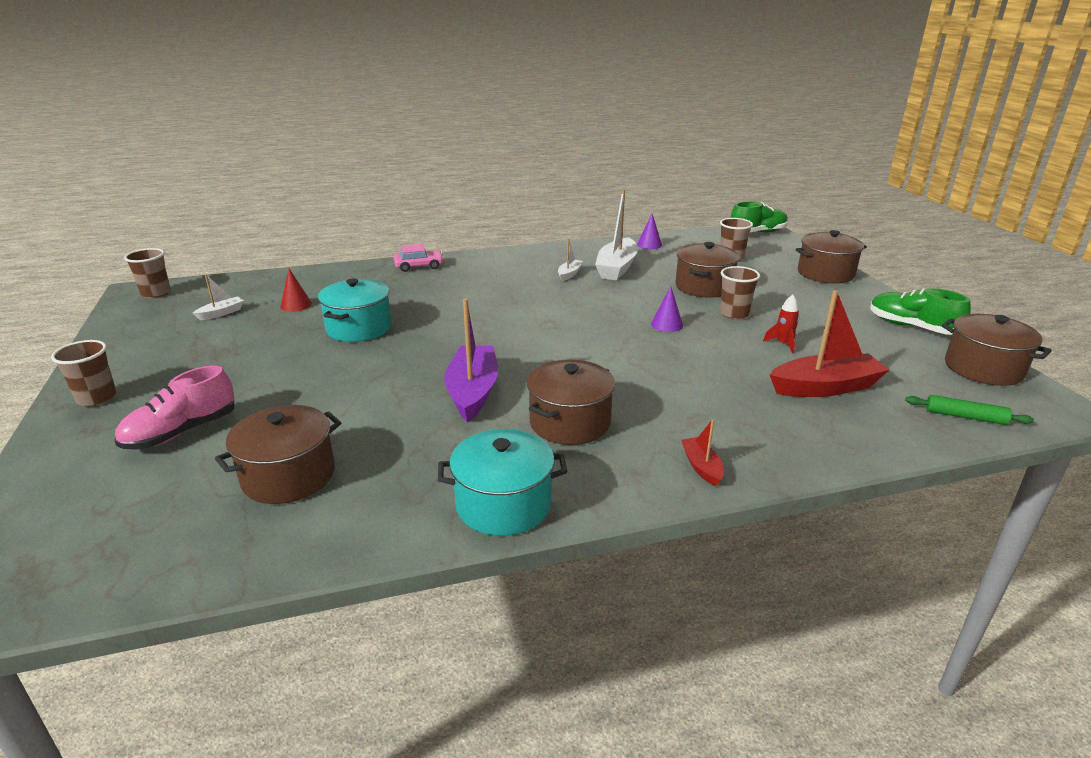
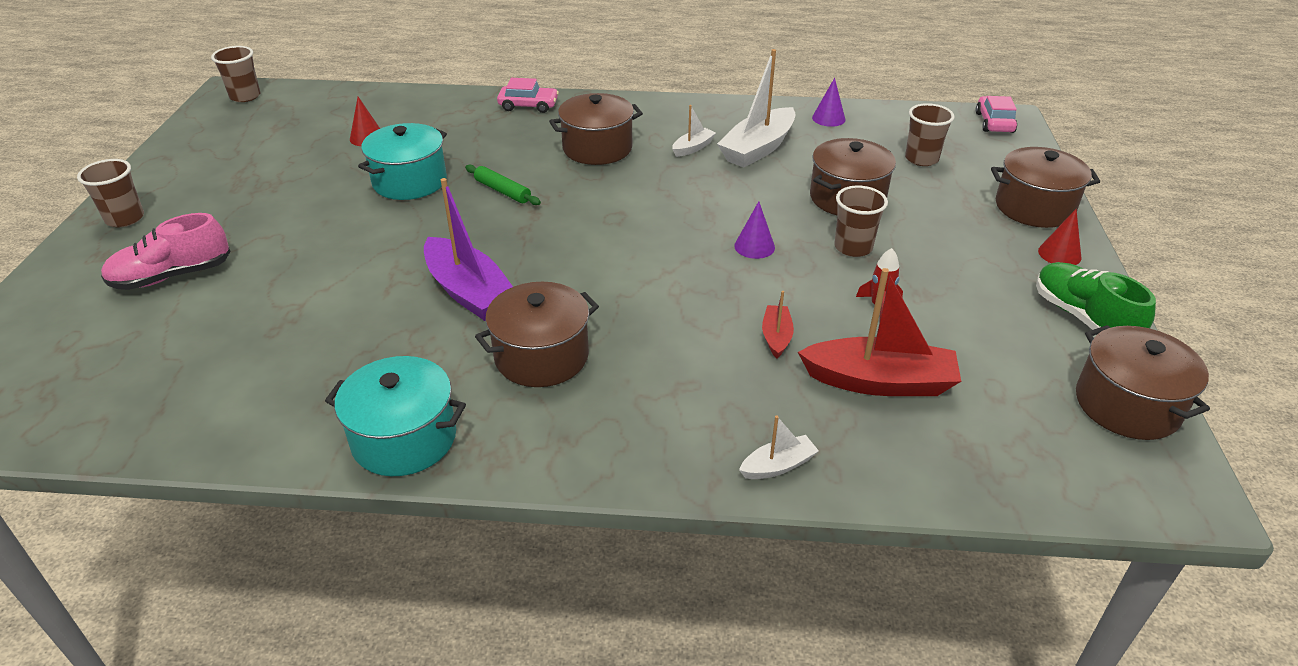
camera: 20 degrees right, 10 degrees up
(221, 313) = (290, 135): white boat -> white boat (778, 466)
(288, 476) = (233, 351): brown pot -> brown pot (597, 148)
(472, 392) = (469, 292): purple boat -> purple boat turned 120 degrees clockwise
(701, 467) = (641, 450): red boat -> red boat (776, 337)
(757, 233) = (994, 122): green shoe -> pink car
(864, 295) = (1059, 254): none -> red cone
(965, 416) = (1030, 469): green rolling pin -> green rolling pin (502, 191)

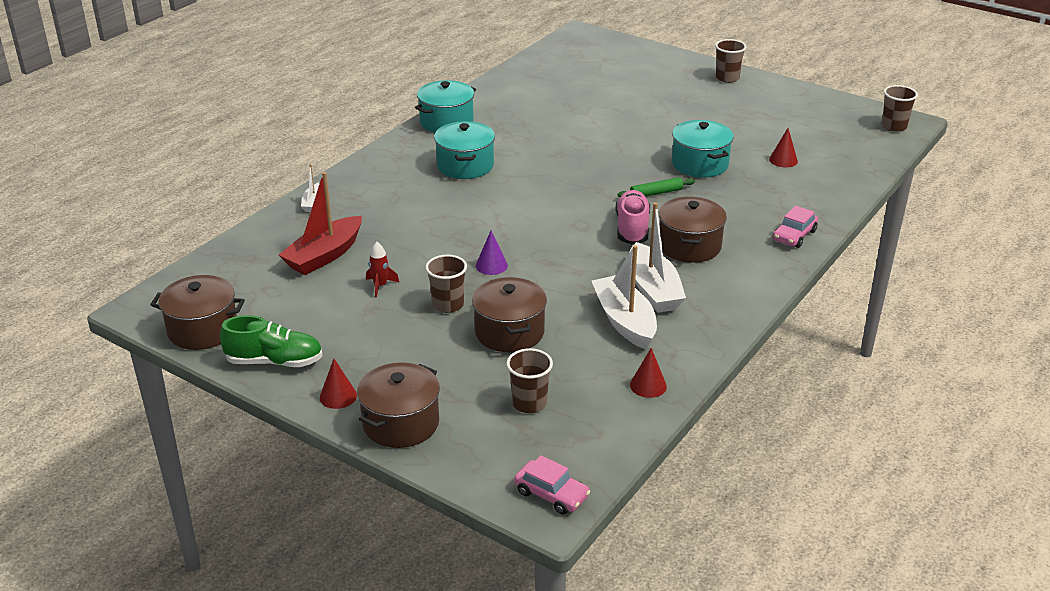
camera: 120 degrees right, 5 degrees down
(172, 276) = (648, 85): pink shoe -> pink shoe (632, 228)
(469, 292) = (546, 158): purple boat -> none
(541, 356) = (465, 165): brown pot -> turquoise pot
(693, 148) = (653, 289): white boat -> white boat, size x2.03
(776, 337) = (397, 238): red boat -> none
(828, 118) = (648, 385): purple cone -> red cone

